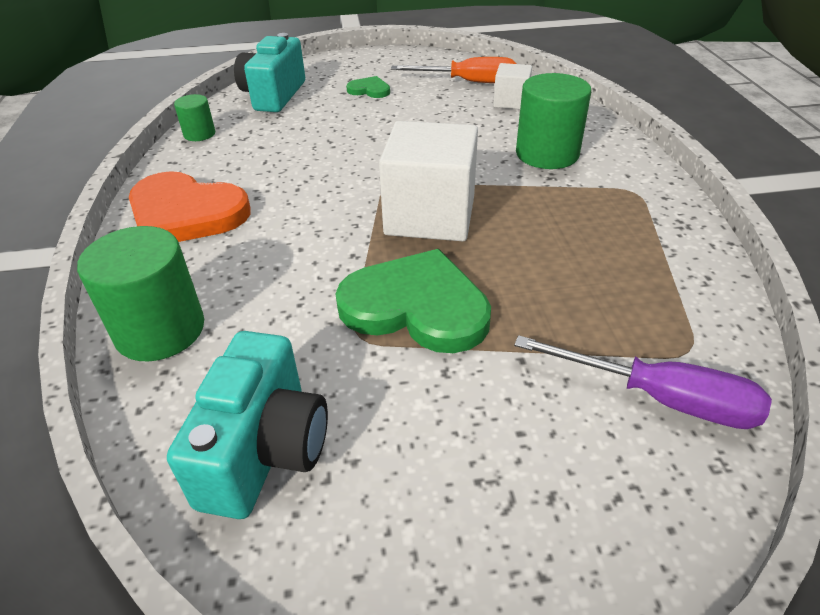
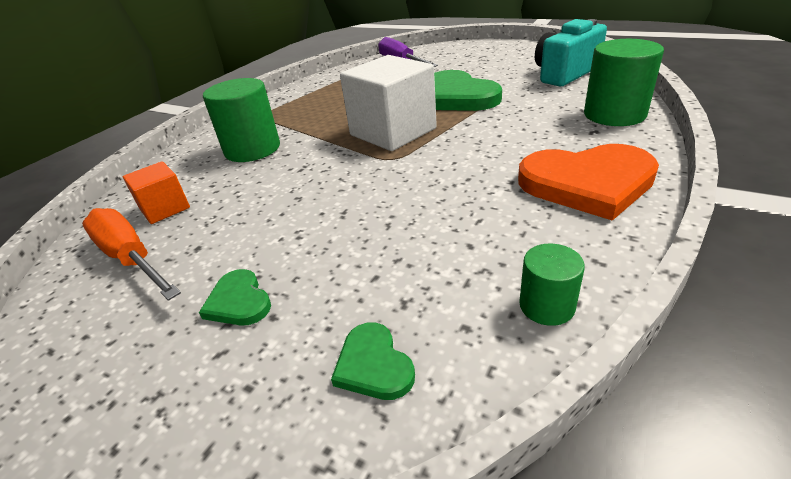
camera: 140 degrees left, 5 degrees down
(186, 214) = (587, 183): orange heart -> orange heart turned 120 degrees clockwise
(273, 95) = (373, 365): turquoise camera -> green heart
(511, 102) = (165, 208): white cube -> orange cube

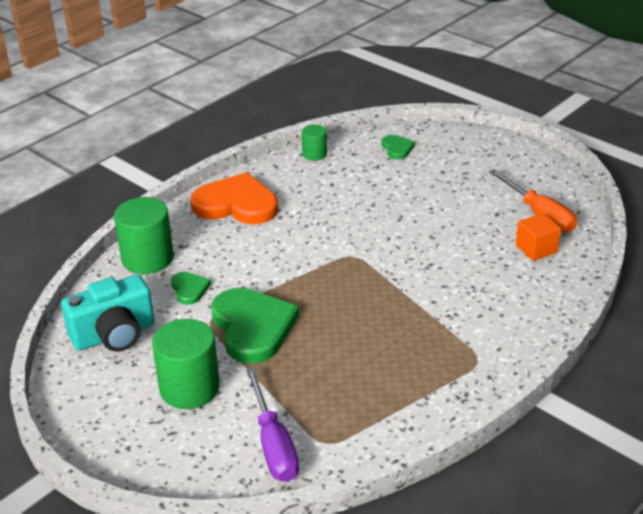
camera: 170 degrees left, 0 degrees up
(238, 301) = (461, 180): green heart -> green heart (189, 289)
(252, 149) = (479, 300): green cylinder -> green cylinder (189, 388)
(393, 132) = (340, 288): white cube -> none

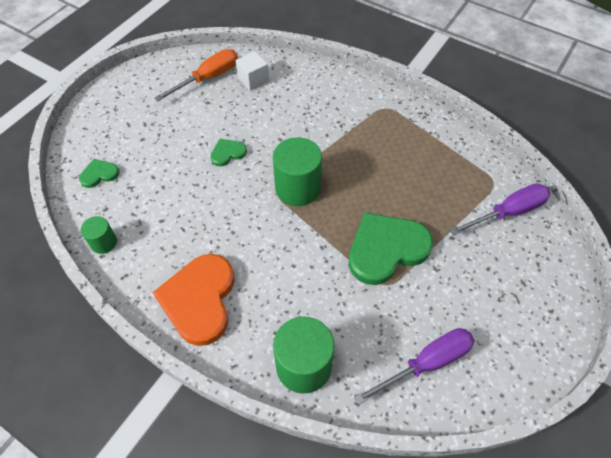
camera: 100 degrees left, 20 degrees up
(114, 335) = (426, 363): turquoise camera -> purple screwdriver
(189, 289) = (345, 312): green heart -> green heart (227, 153)
(189, 388) = (472, 281): green cylinder -> green cylinder (298, 188)
(536, 249) = (253, 80): orange cube -> white cube

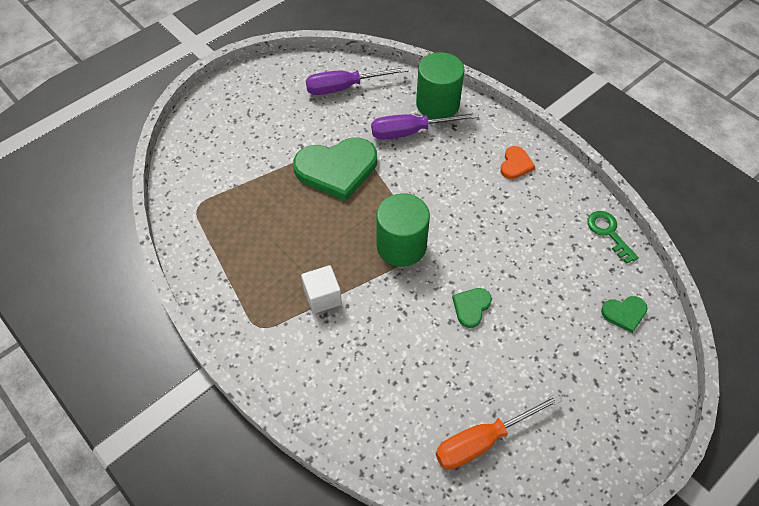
camera: 165 degrees left, 0 degrees up
(104, 242) = (608, 233): green cylinder -> green key
(199, 300) = (515, 164): orange heart -> orange heart, size x0.47
(227, 153) = (471, 307): green heart -> green heart turned 135 degrees clockwise
(253, 80) = (418, 420): white cube -> white cube (322, 297)
(508, 212) = (205, 176): purple screwdriver -> purple screwdriver (411, 132)

